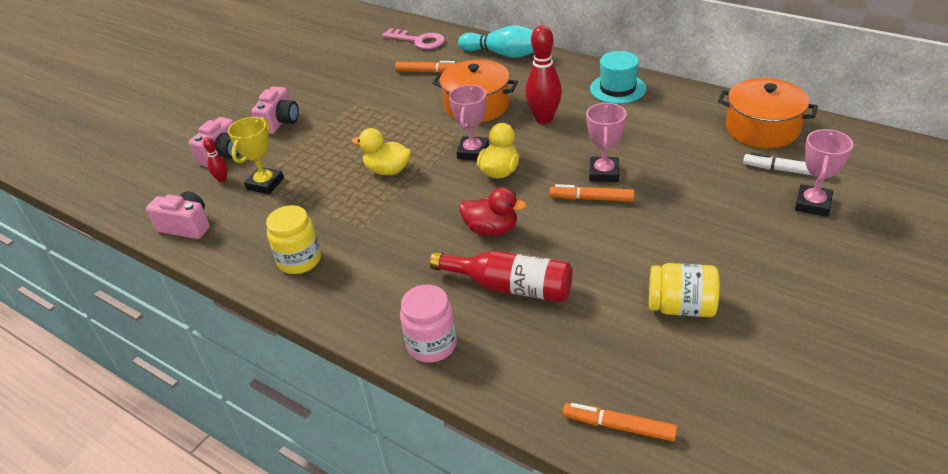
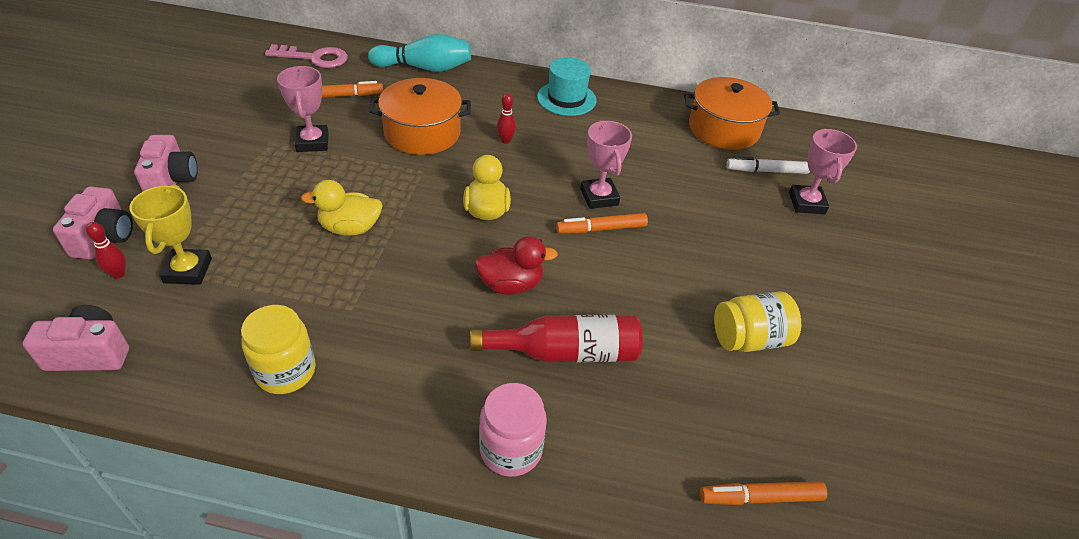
camera: 30 degrees left, 5 degrees up
(473, 152) = (444, 190): pink trophy -> pink trophy (312, 142)
(544, 118) = (505, 141): red bowling pin -> red bowling pin, size x0.48

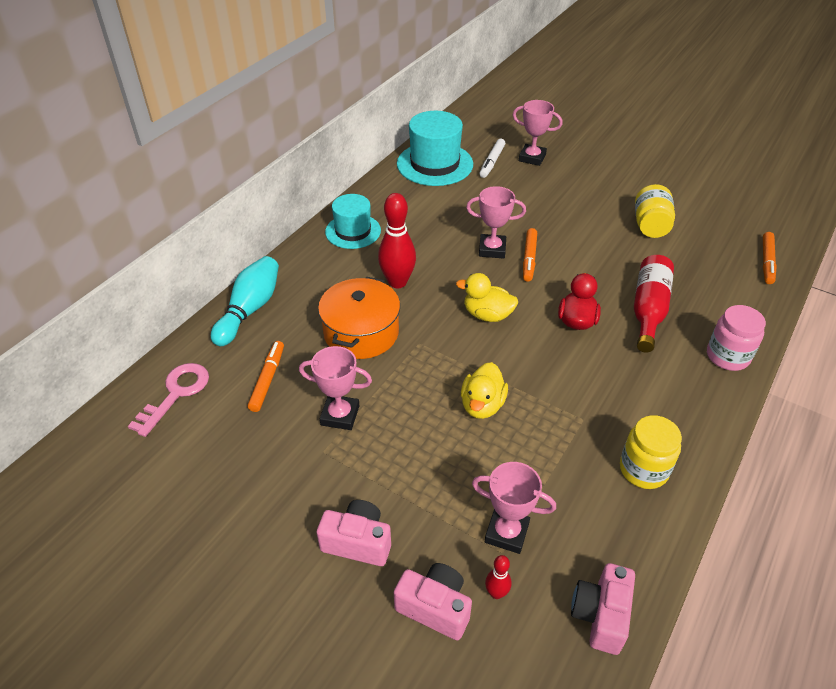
camera: 65 degrees left, 0 degrees up
(188, 270) = (506, 533): yellow trophy -> pink trophy
(505, 141) = (397, 282): red bowling pin -> red bowling pin, size x2.08
(723, 129) = (435, 164): orange pot -> turquoise hat

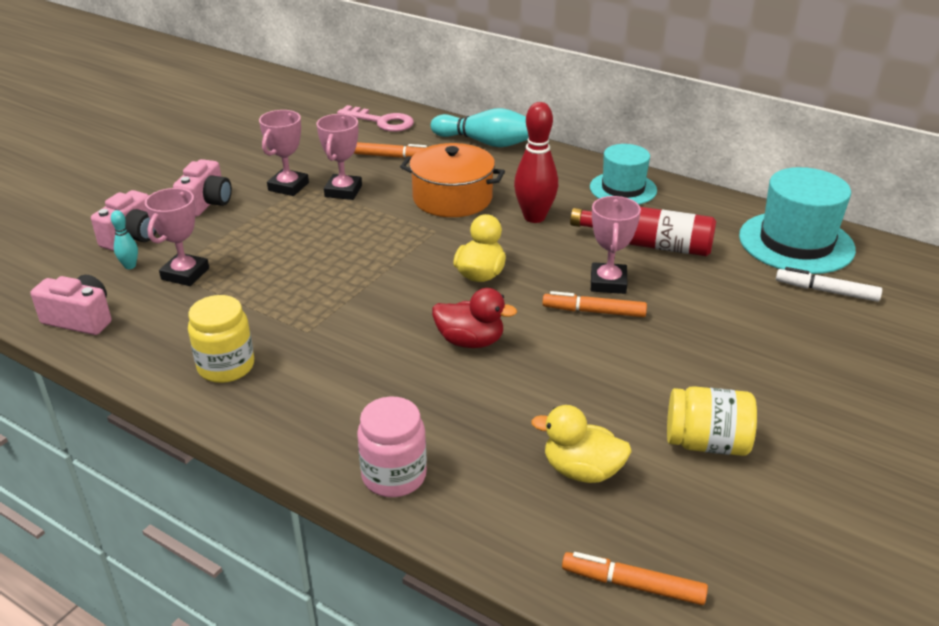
camera: 90 degrees right, 10 degrees down
(482, 405) = (341, 266): yellow duck -> yellow duck (582, 471)
(496, 593) = (130, 266): red bowling pin -> turquoise bowling pin
(532, 158) = (860, 331): pink trophy -> pink trophy (288, 186)
(648, 310) = (493, 409): red bottle -> red bottle (649, 244)

